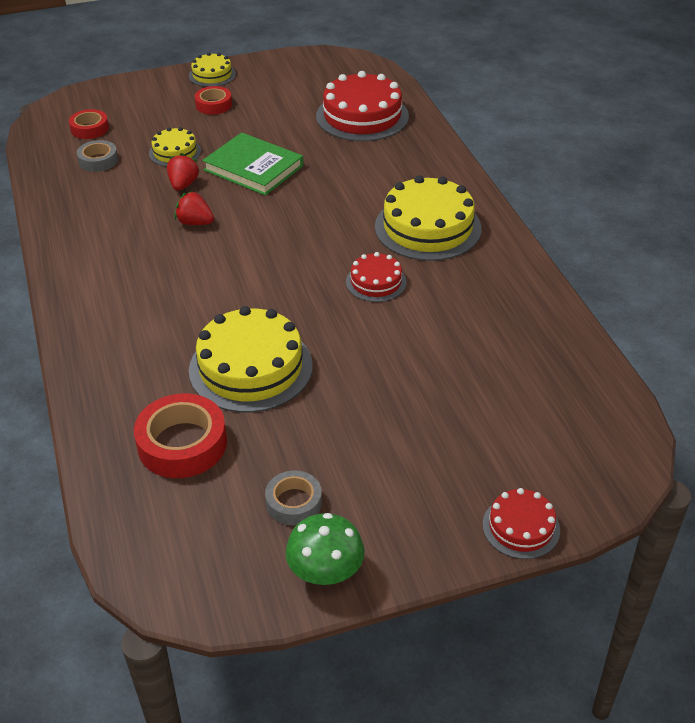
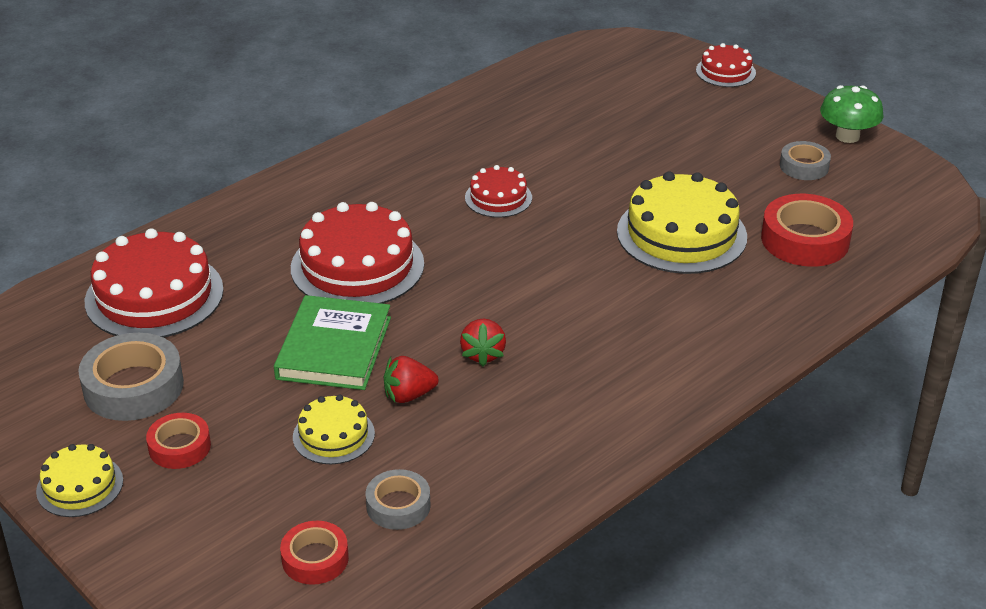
camera: 115 degrees left, 5 degrees down
(278, 98) = (133, 387): none -> grey tape
(334, 195) = (357, 266): none -> red cake
(428, 227) = (381, 189): yellow cake -> none

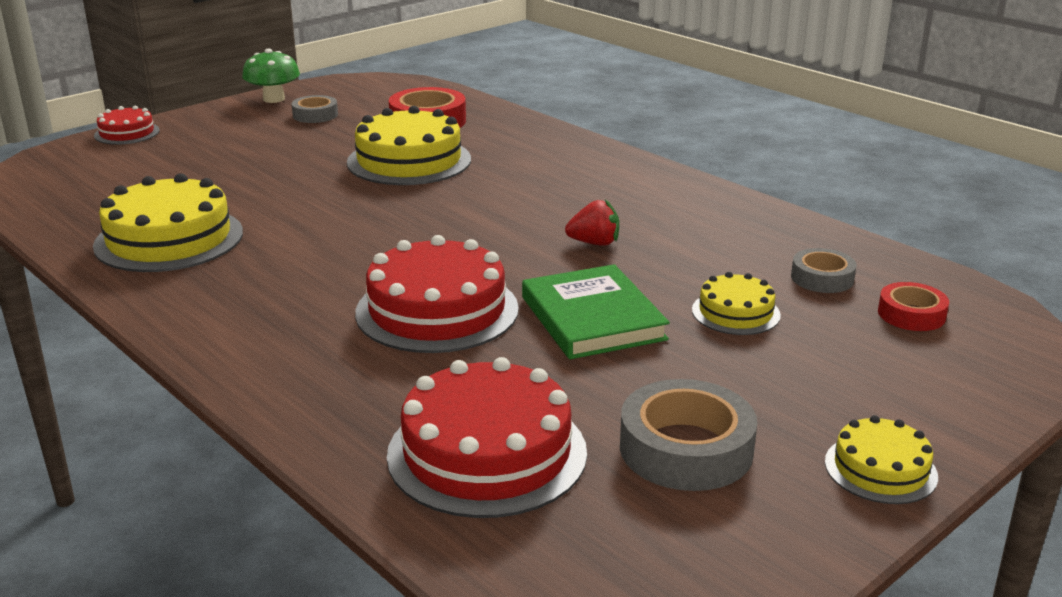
camera: 90 degrees left, 10 degrees down
(179, 447) = (786, 403): red tape -> none
(334, 348) = (592, 318): green book -> green book turned 60 degrees clockwise
(408, 395) = (664, 276): red strawberry -> none
(493, 128) = (169, 239): none -> yellow cake
(498, 198) = (319, 236): red cake -> none

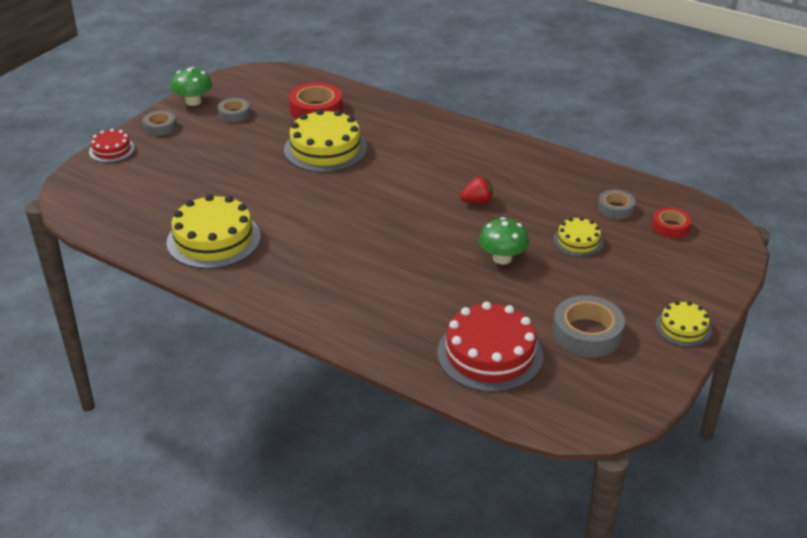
camera: 15 degrees left, 10 degrees up
(209, 118) = (160, 127): none -> grey tape
(437, 310) = (412, 267): red cake -> none
(592, 318) = (502, 258): green book -> green mushroom

